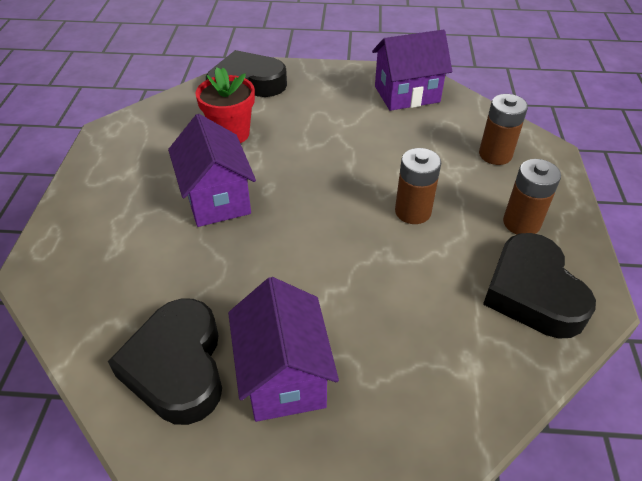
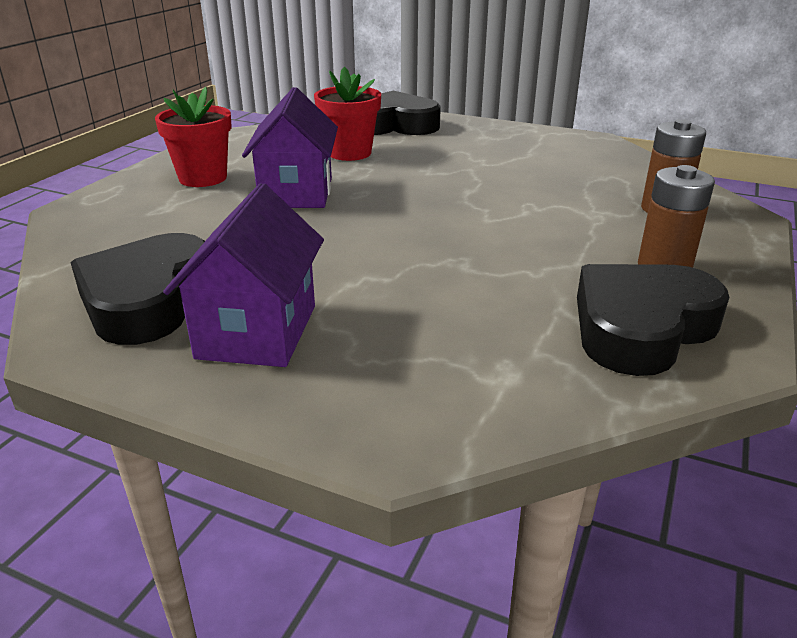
camera: 20 degrees right, 15 degrees down
(124, 198) = (203, 178): none -> red flower pot
(407, 94) = (577, 152): purple house -> none
(413, 211) = (520, 236): brown battery -> none
(532, 292) = (641, 328): black heart -> black heart turned 45 degrees clockwise

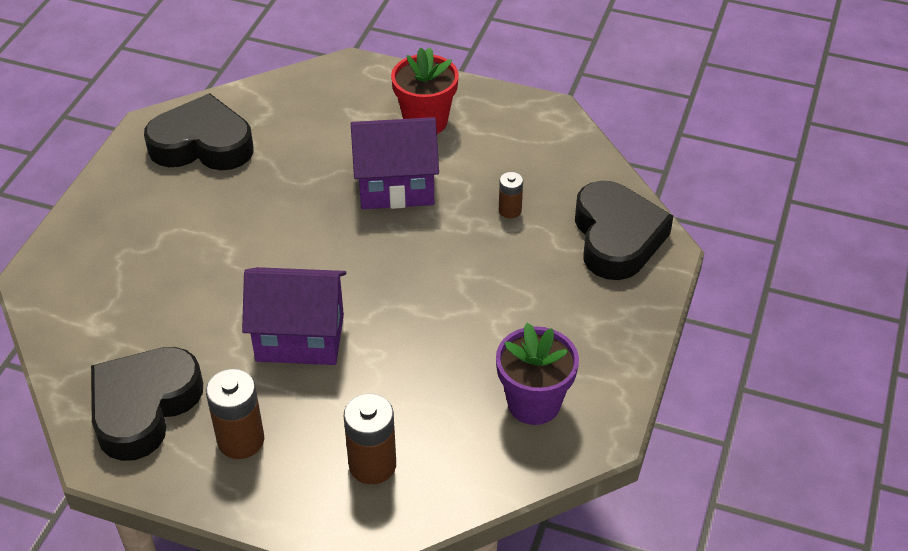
camera: 85 degrees right, 15 degrees up
(257, 331) = (158, 203): purple house -> purple house (300, 338)
(349, 153) = (510, 210): red flower pot -> brown battery
(572, 155) = (534, 403): none -> purple flower pot
(641, 328) = (144, 407): black heart -> black heart turned 105 degrees counterclockwise

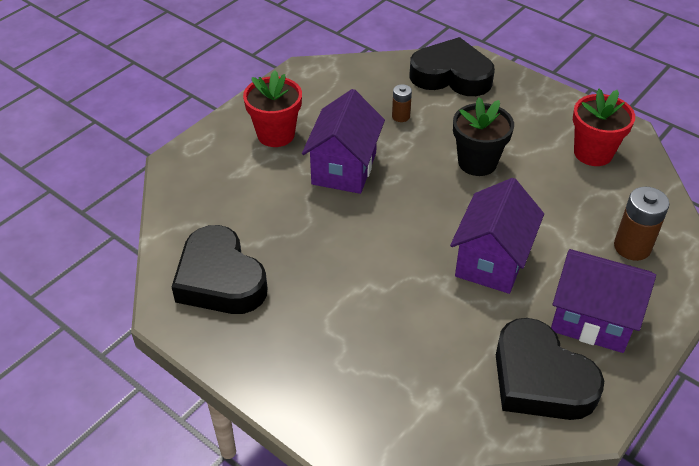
camera: 70 degrees left, 0 degrees up
(202, 144) = (220, 279): black heart -> black heart turned 60 degrees counterclockwise
(241, 440) = (592, 319): brown battery -> purple house
(460, 294) = (477, 162): none -> black flower pot
(534, 403) = (593, 153): purple flower pot -> red flower pot

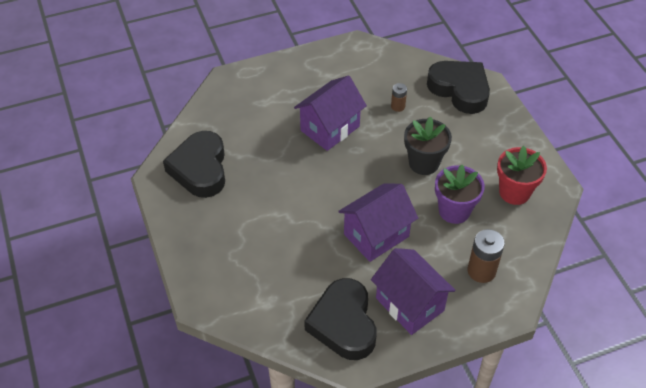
camera: 30 degrees right, 5 degrees up
(276, 134) = (303, 85): red flower pot -> none
(550, 197) = (454, 211): none -> purple flower pot

